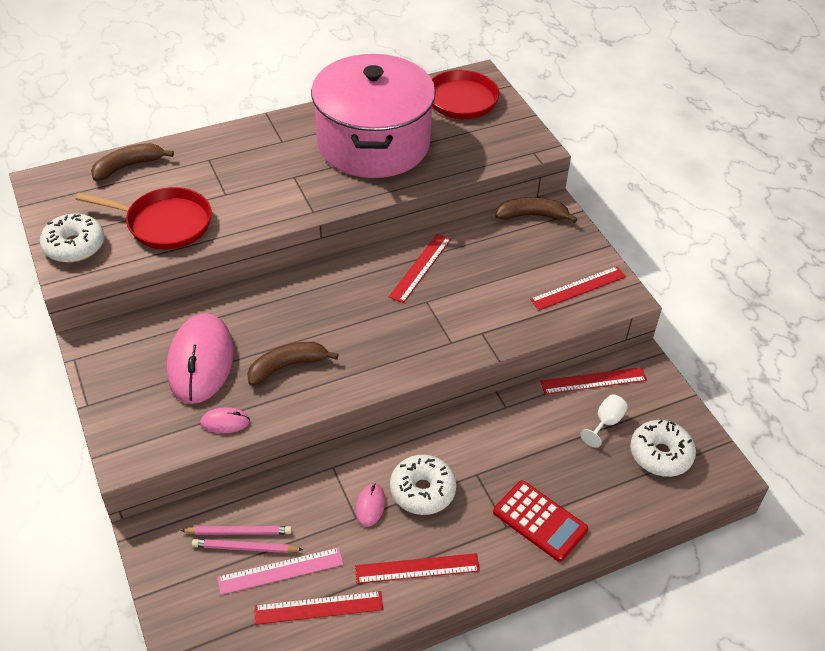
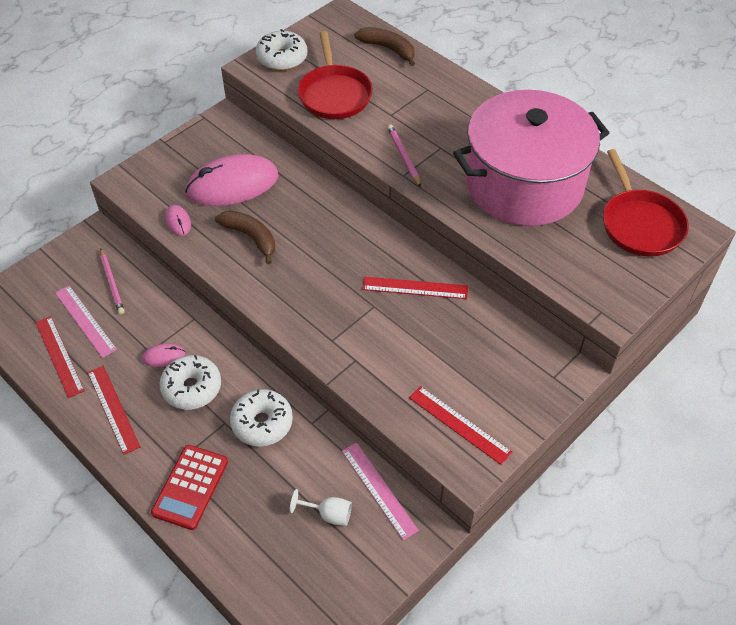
camera: 70 degrees right, 5 degrees up
(245, 548) = (99, 292): pink pencil -> pink pencil (403, 157)
(532, 215) = (544, 356): brown banana -> none
(593, 380) = (379, 490): red ruler -> pink ruler
(660, 454) = (308, 575): white donut -> white donut (262, 423)

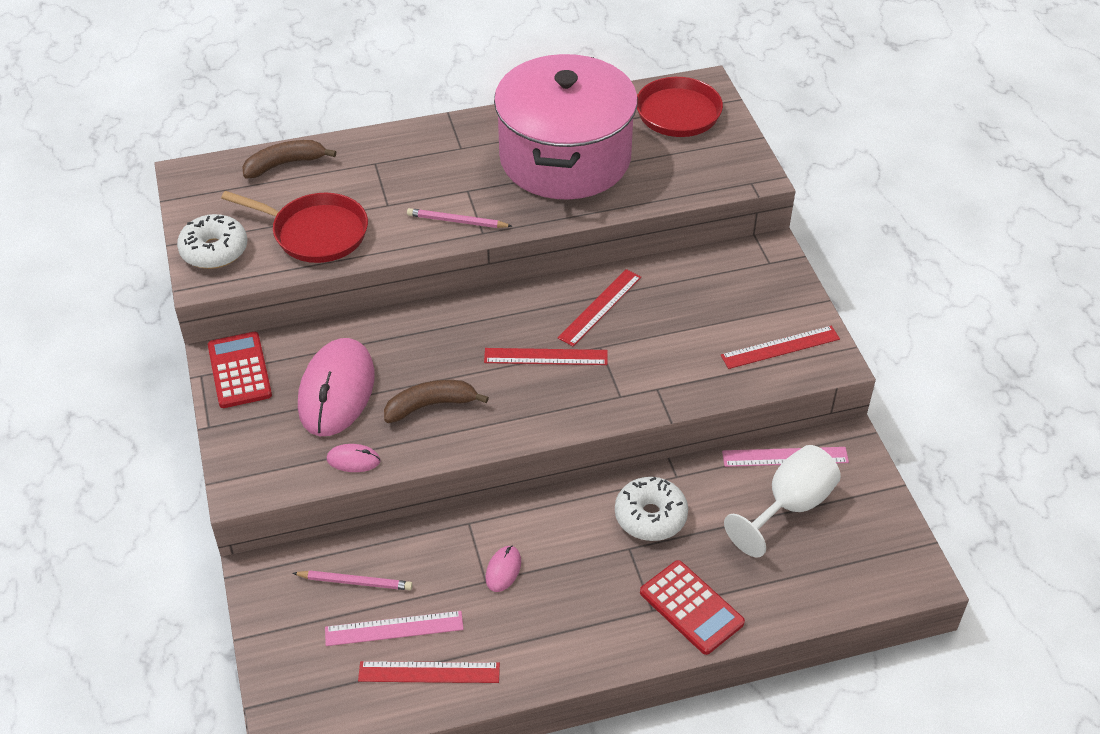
camera: 60 degrees left, 5 degrees down
(113, 409) = (544, 643): red ruler -> red ruler (546, 356)
(192, 388) = (564, 560): white donut -> none
(219, 132) = (239, 370): none -> red calculator
(328, 514) = (789, 506): white goblet -> white goblet, size x1.90

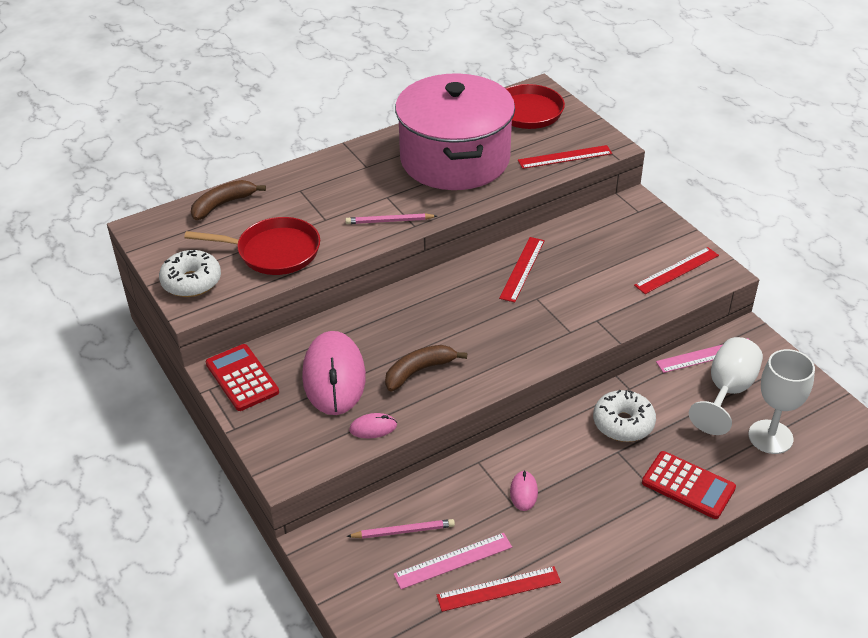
camera: 15 degrees left, 5 degrees down
(546, 356) = (496, 314): red ruler -> red ruler (565, 157)
(815, 573) = (770, 437): none -> white goblet

